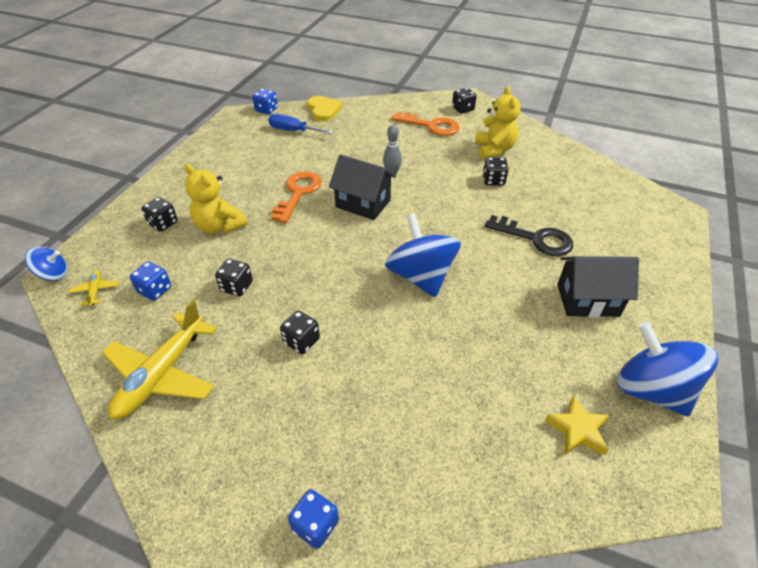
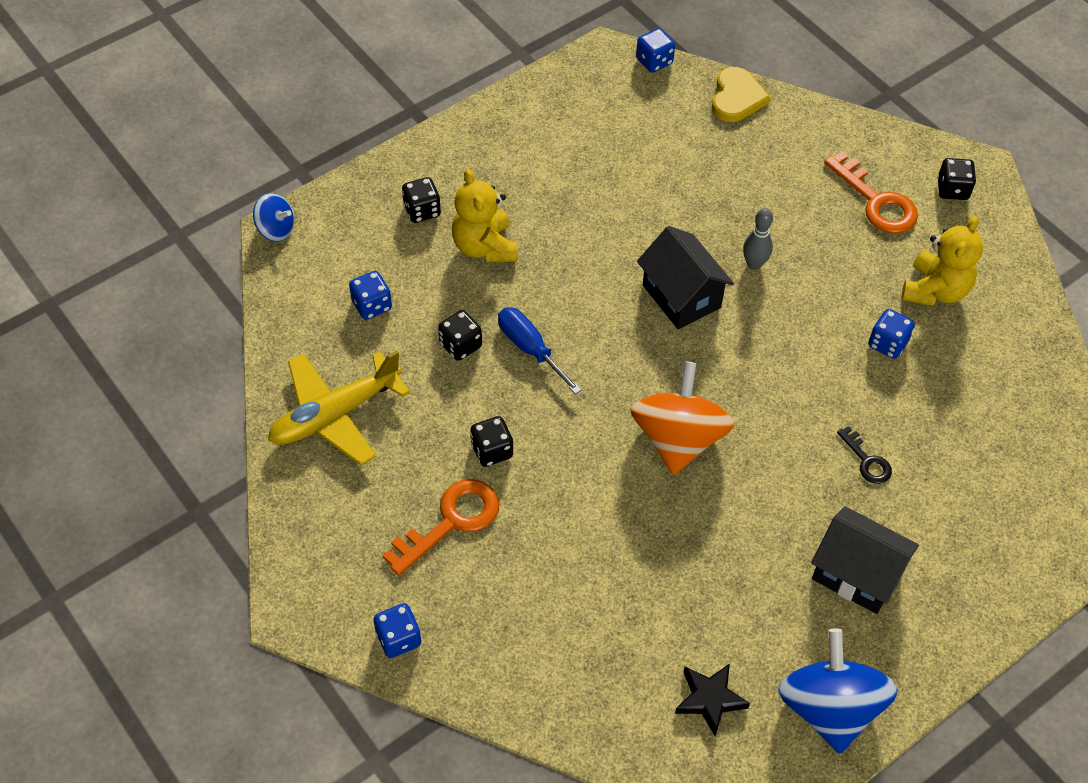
camera: 30 degrees right, 10 degrees up
(96, 291) = (311, 275): yellow plane -> none
(293, 131) = (668, 121): blue screwdriver -> blue screwdriver (530, 349)
(298, 193) = (609, 239): orange key -> orange key (451, 522)
(420, 276) = (678, 439): blue spinning top -> orange spinning top
(493, 180) = (887, 343): black dice -> blue dice
(535, 238) = (867, 461): black key -> black key, size x0.55
(577, 430) = (709, 699): yellow star -> black star

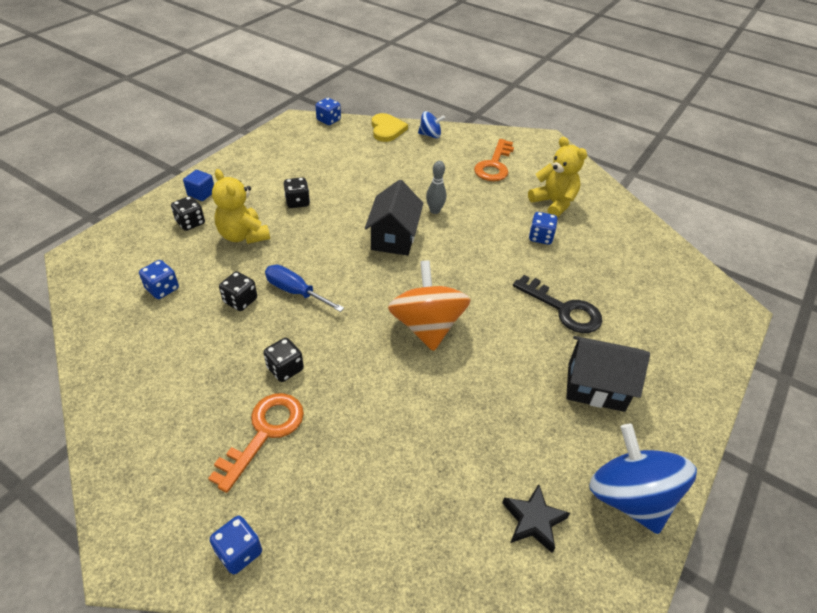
camera: 20 degrees left, 10 degrees down
(276, 229) = (75, 255): blue spinning top -> blue spinning top (430, 135)
(335, 415) = (144, 373): yellow plane -> none
(444, 164) = (201, 194): none -> blue cube
(681, 296) = (394, 238): black house -> black house turned 60 degrees clockwise
(867, 461) = (563, 309): black key -> black key, size x1.81
(876, 201) = (494, 165): orange key -> orange key turned 75 degrees clockwise
(935, 290) = (553, 203): yellow teddy bear -> yellow teddy bear turned 45 degrees counterclockwise
(952, 189) = (535, 152): black dice -> black dice (297, 202)

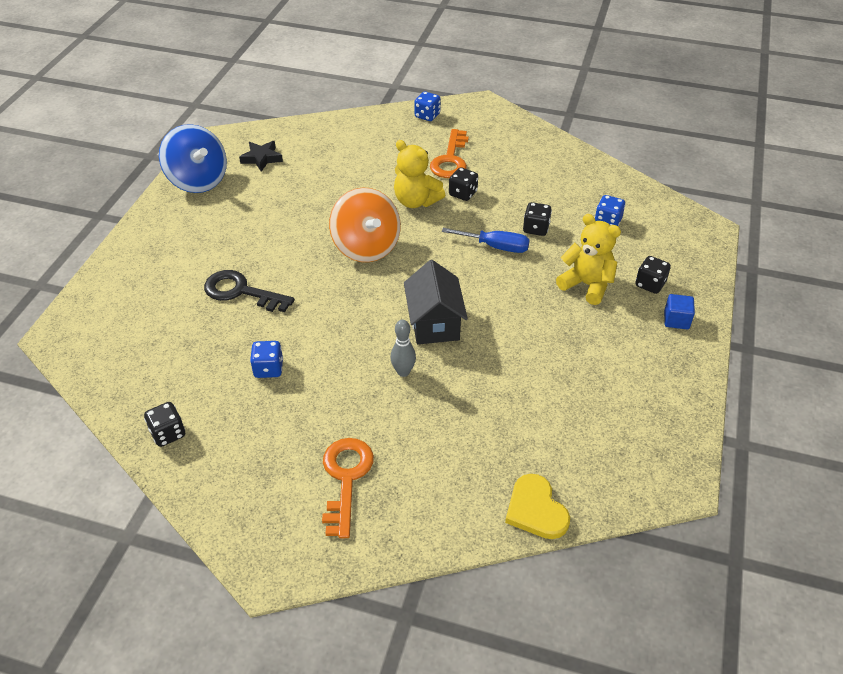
camera: 165 degrees right, 0 degrees up
(297, 202) = (565, 339): black dice -> black dice (168, 433)
(328, 120) = (636, 502): blue dice -> none
(430, 135) = (463, 518): blue spinning top -> none
(553, 203) = (253, 428): yellow teddy bear -> yellow teddy bear (416, 201)
(595, 387) = (215, 236): black house -> none

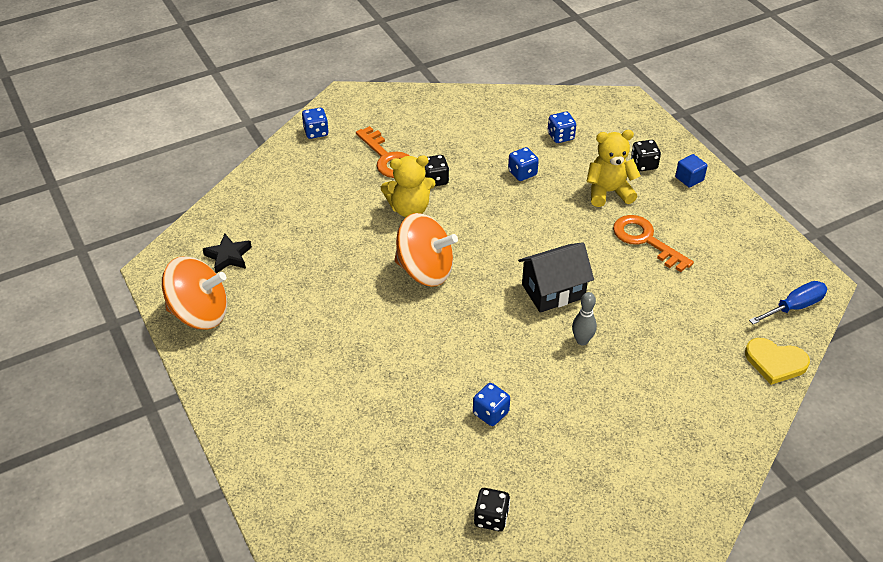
camera: 45 degrees left, 0 degrees up
(198, 180) = (200, 313): blue spinning top -> orange spinning top
(241, 292) = (382, 374): black key -> none
(346, 479) = (650, 440): orange key -> orange key (646, 240)
(434, 323) = (553, 291): black house -> black house turned 60 degrees counterclockwise
(496, 247) = (515, 205): blue screwdriver -> blue screwdriver (794, 307)
(536, 228) = (522, 173): black dice -> blue dice

